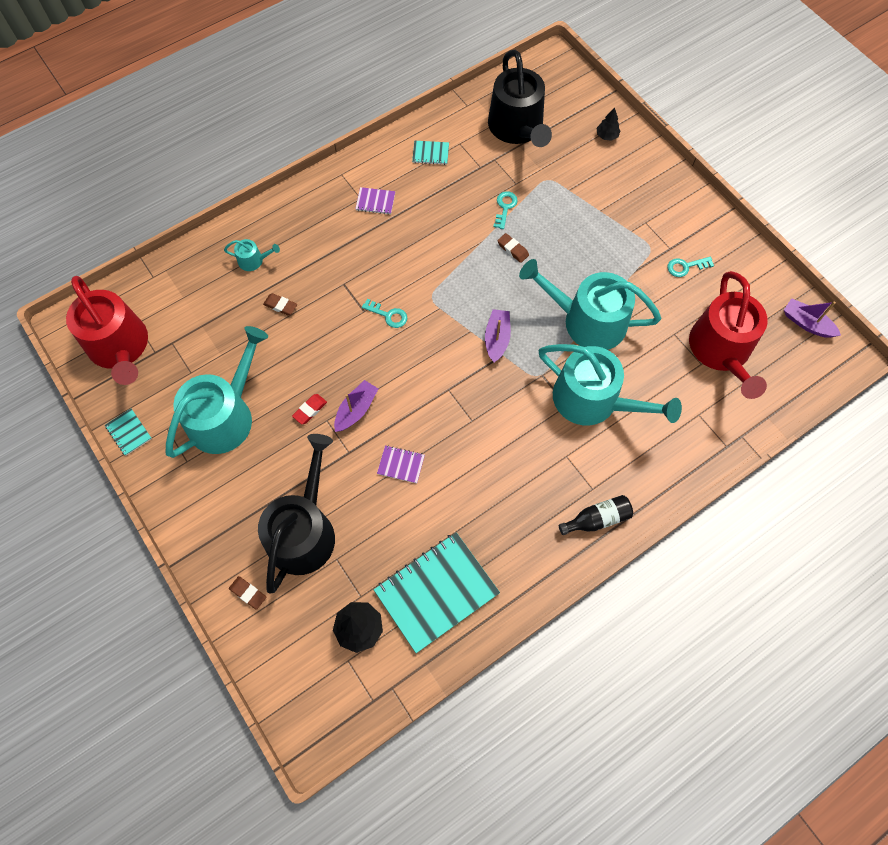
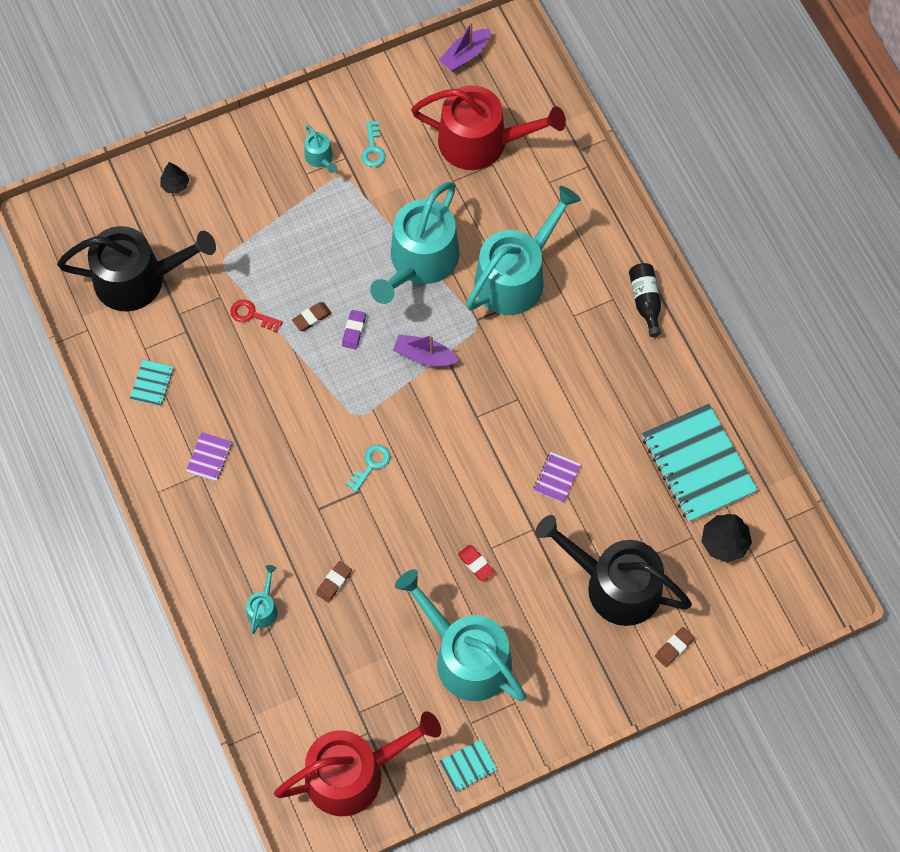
camera: 80 degrees left, 0 degrees up
(356, 410) = (484, 515): purple boat -> none
(505, 207) = (252, 315): turquoise key -> red key
(508, 282) = (354, 331): none -> purple eraser
(663, 230) = (320, 158): none -> turquoise watering can

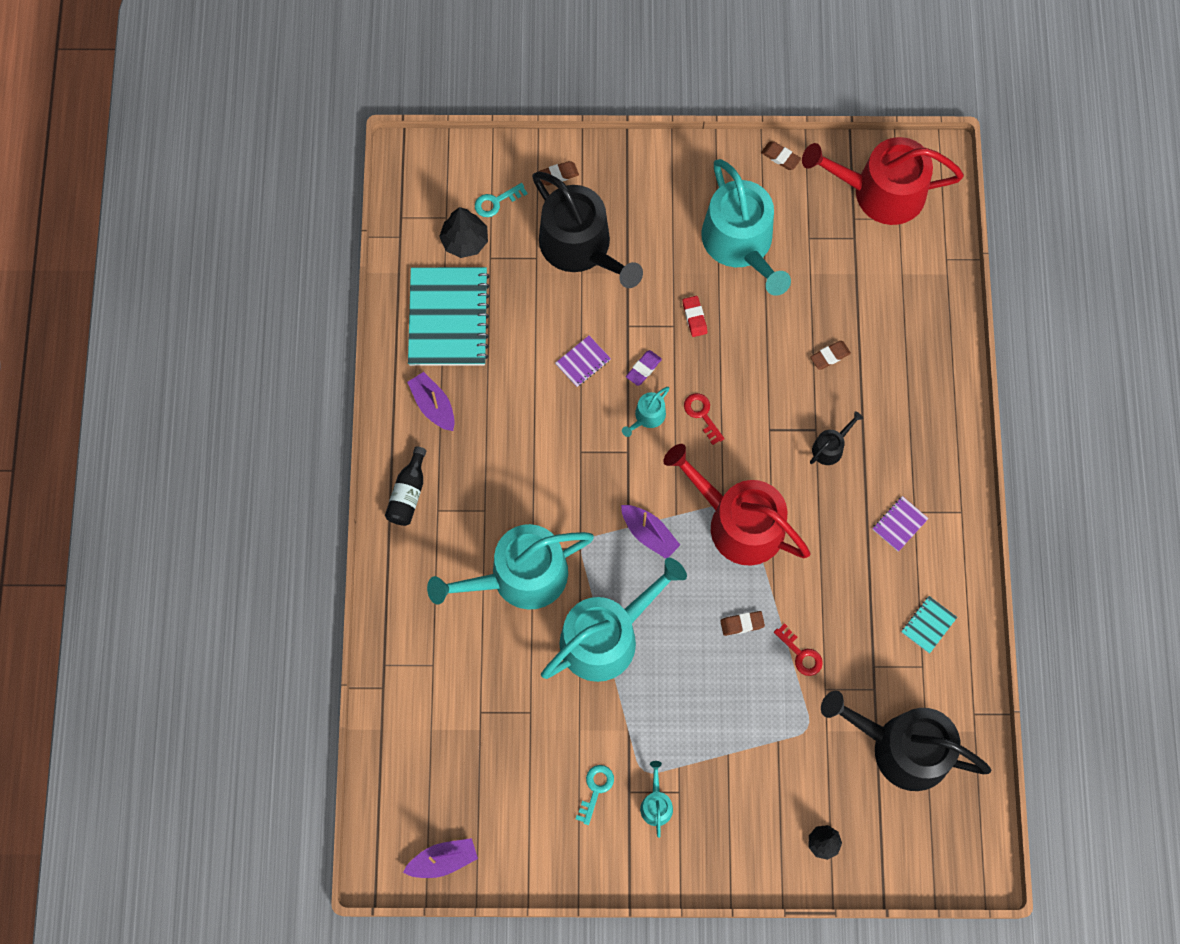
camera: 155 degrees left, 5 degrees up
(263, 608) = (903, 361): turquoise watering can -> turquoise watering can (647, 417)
(298, 499) = (830, 447): none -> black watering can
(354, 331) = (706, 591): purple eraser -> purple eraser (643, 369)
(371, 465) = (748, 449): turquoise key -> turquoise key (496, 202)
(427, 477) = (702, 414): none -> red key
(468, 766) = (780, 157): turquoise notebook -> brown eraser
(482, 142) = (478, 744): red watering can -> red watering can (738, 522)
(666, 382) = (433, 405): none -> purple boat

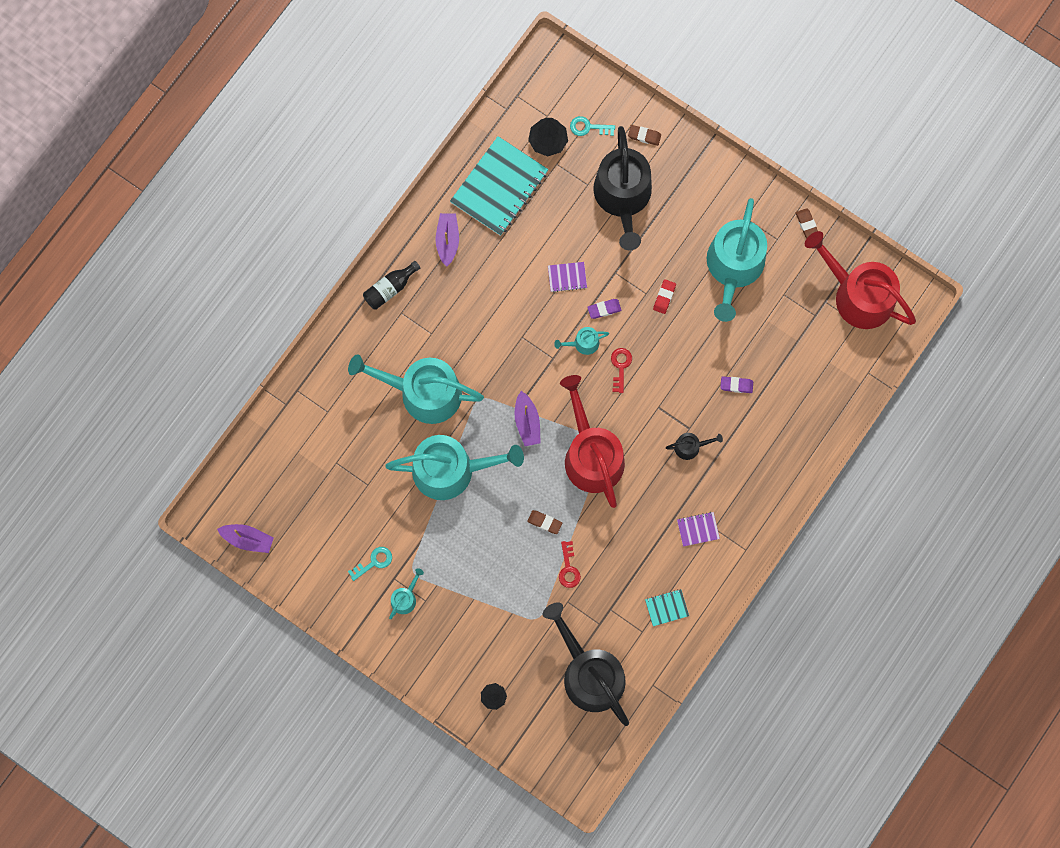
camera: 35 degrees right, 5 degrees up
(830, 356) = (736, 385): brown eraser -> purple eraser

